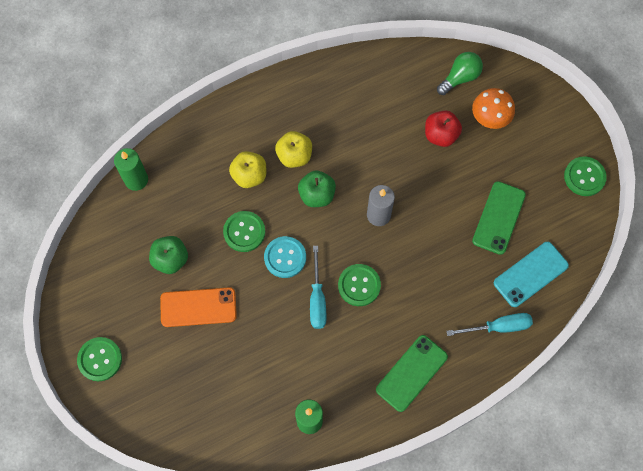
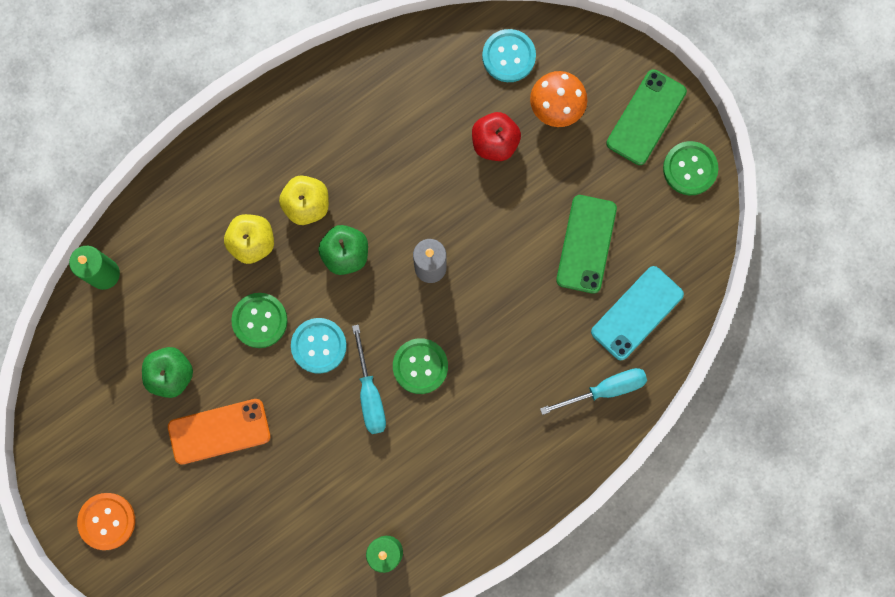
camera: 10 degrees left, 10 degrees up
(100, 359) = (107, 521): green button -> orange button
(411, 373) = (504, 468): green phone -> green phone (646, 117)
(460, 78) = (508, 56): green light bulb -> turquoise button

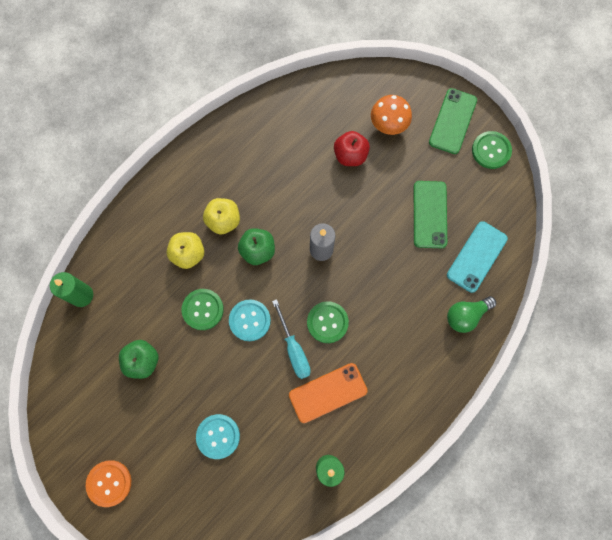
camera: 10 degrees left, 5 degrees down
(219, 431) = (185, 397): orange phone -> orange phone (328, 393)
(508, 56) = (348, 96): turquoise button -> turquoise button (218, 436)
(605, 389) = (466, 315): turquoise screwdriver -> green light bulb

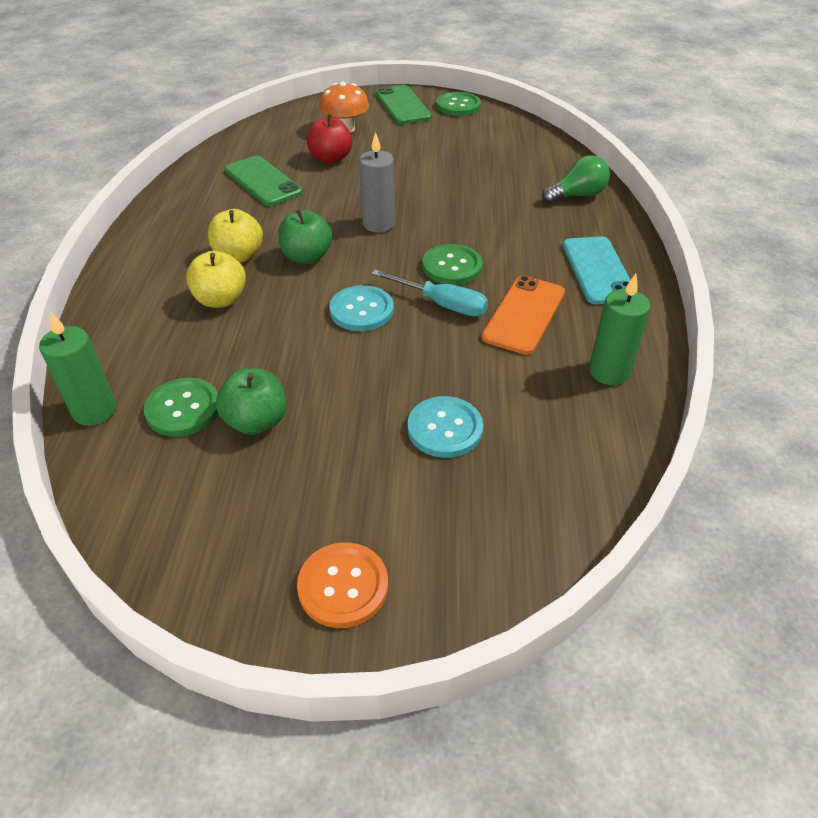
camera: 40 degrees left, 30 degrees down
(203, 309) = (291, 332): green button -> green button (183, 409)
(429, 214) = (455, 157): green phone -> green phone (262, 181)
(466, 315) = (577, 195): green light bulb -> green light bulb turned 135 degrees counterclockwise
(476, 256) = (533, 160): turquoise phone -> turquoise phone (597, 270)

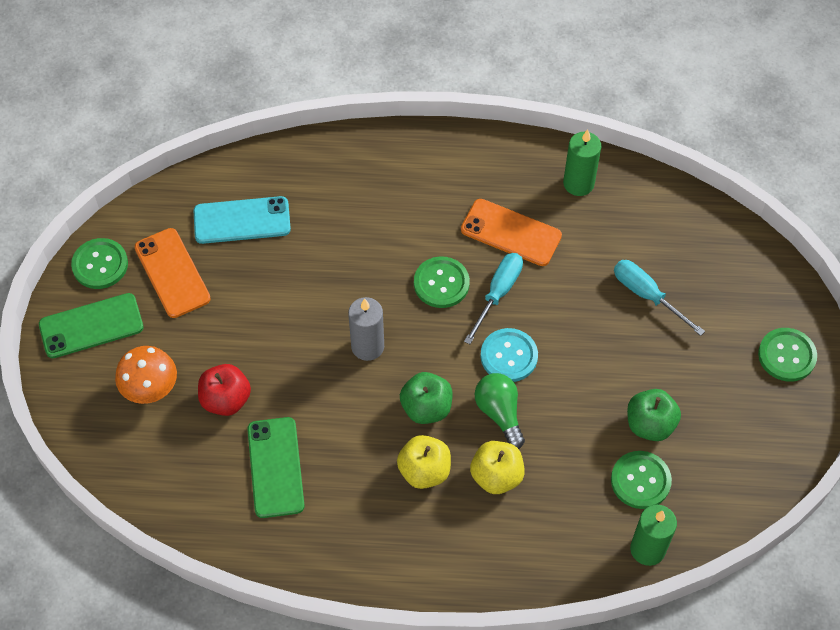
camera: 90 degrees left, 15 degrees up
(262, 181) = (275, 467): green phone -> green phone turned 60 degrees counterclockwise
(343, 586) = (786, 355): orange button -> green button
(445, 429) = (647, 295): turquoise button -> turquoise screwdriver
(453, 133) = (172, 273): none -> orange phone
(577, 195) = (318, 169): green light bulb -> green light bulb (499, 413)
(597, 270) = (446, 171): turquoise phone -> turquoise phone (242, 220)

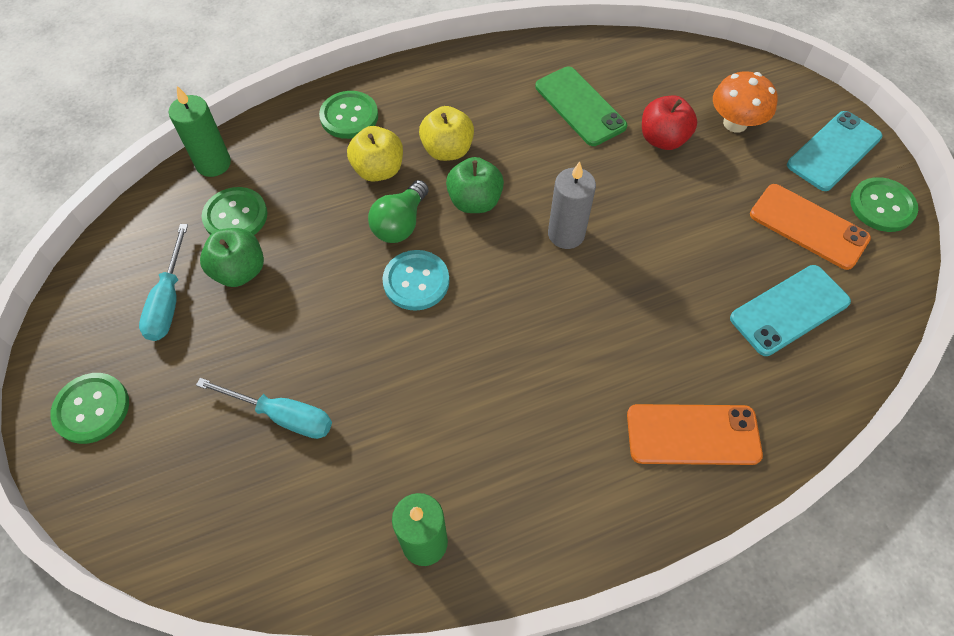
camera: 155 degrees right, 0 degrees up
(91, 326) = (834, 151): green phone -> turquoise phone
(441, 283) = (529, 330): green button -> green button (349, 116)
(498, 293) = (460, 345): turquoise screwdriver -> turquoise screwdriver (169, 300)
(499, 413) = (400, 224): green light bulb -> green light bulb turned 75 degrees clockwise
(511, 232) = (481, 428): orange phone -> orange phone (693, 435)

